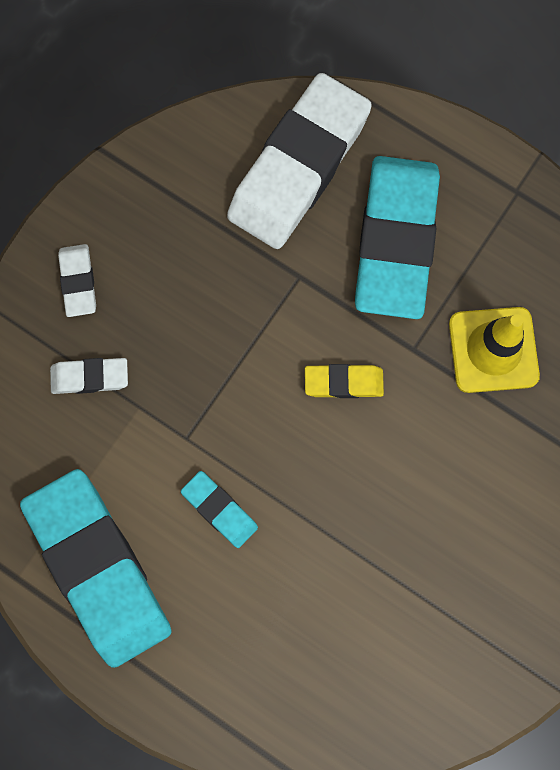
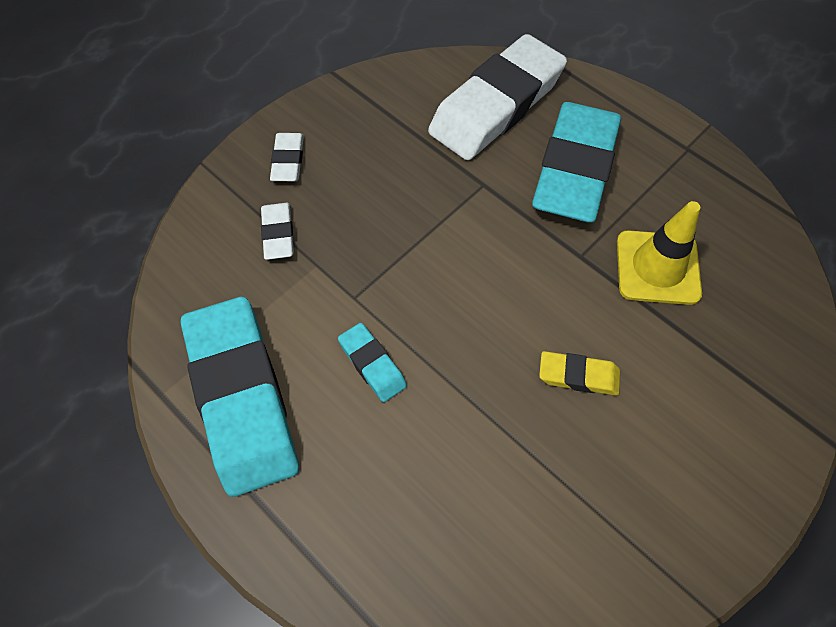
camera: 10 degrees right, 15 degrees down
(90, 377) = (278, 234): white eraser -> white eraser turned 75 degrees clockwise
(343, 383) = (511, 273): yellow eraser -> yellow eraser (578, 376)

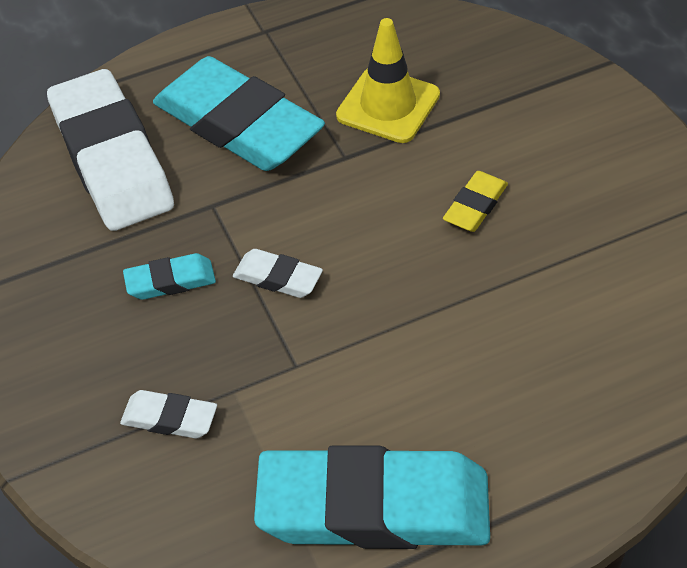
camera: 65 degrees left, 10 degrees down
(288, 161) = (65, 381): white eraser -> white eraser (278, 278)
(372, 364) = (387, 371): turquoise eraser -> turquoise eraser (170, 281)

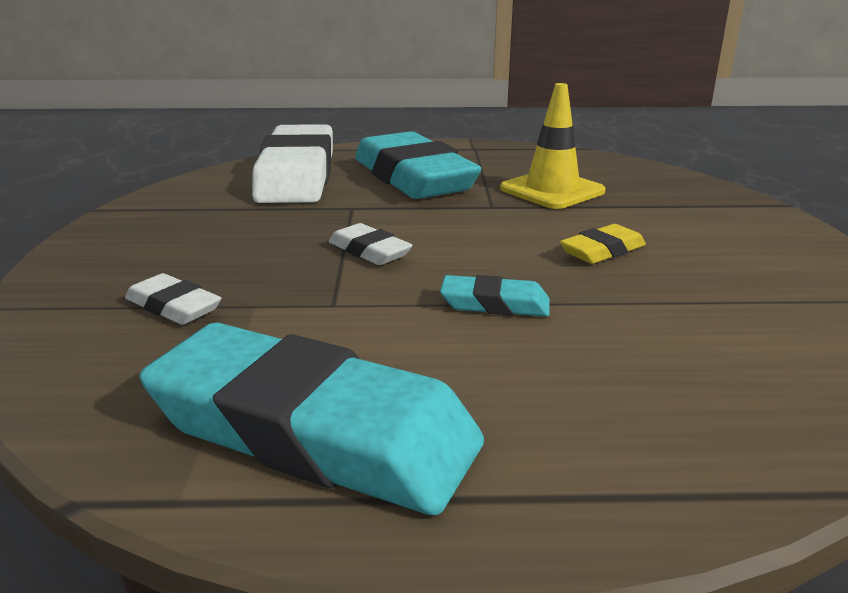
camera: 20 degrees right, 25 degrees down
(170, 281) = (272, 234): turquoise eraser -> turquoise eraser (495, 304)

